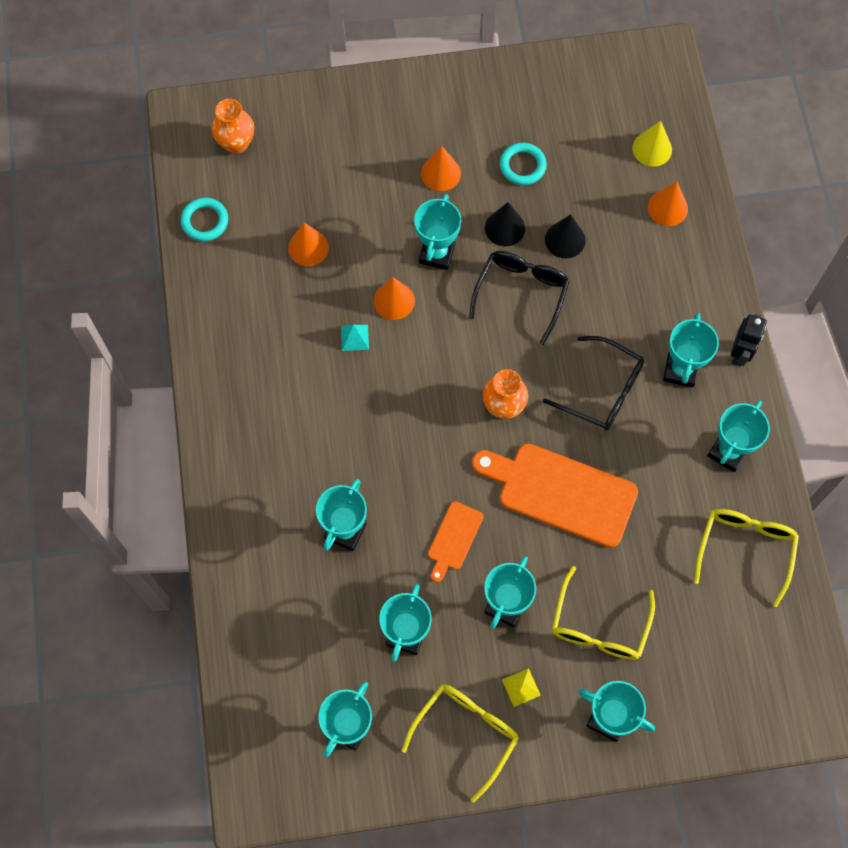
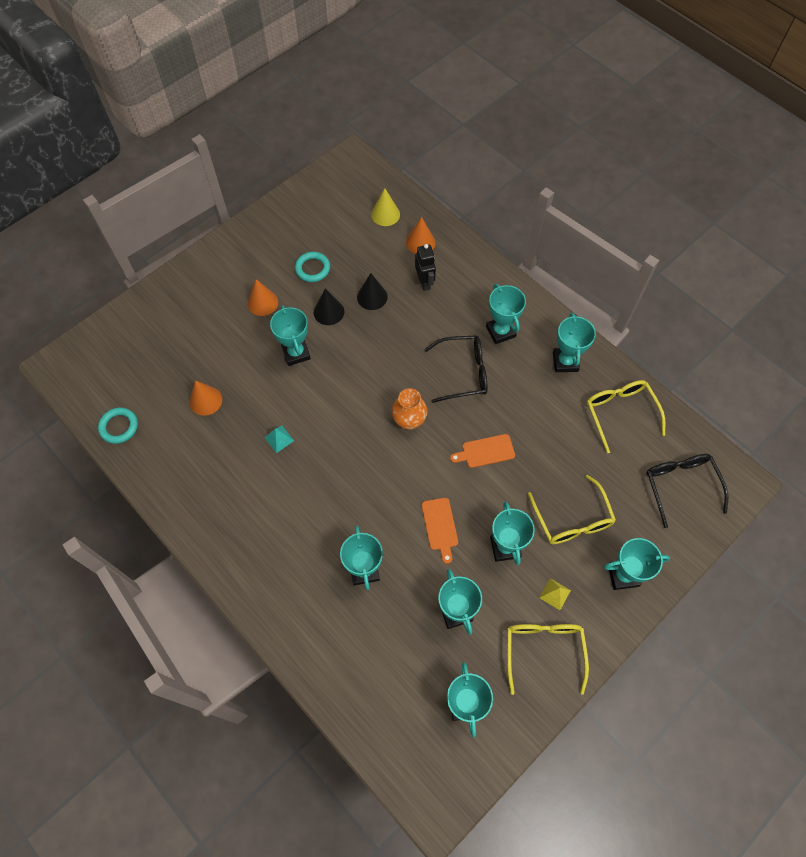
camera: 35 degrees left, 5 degrees down
(236, 143) = (107, 363): orange vase -> none
(394, 301) = (289, 399): orange cone -> none
(521, 293) = (368, 344): black glasses -> black glasses (680, 485)
(561, 492) = (485, 451): orange cutting board -> orange cutting board, size x0.50
(740, 353) = (527, 300): black robot -> black robot (424, 282)

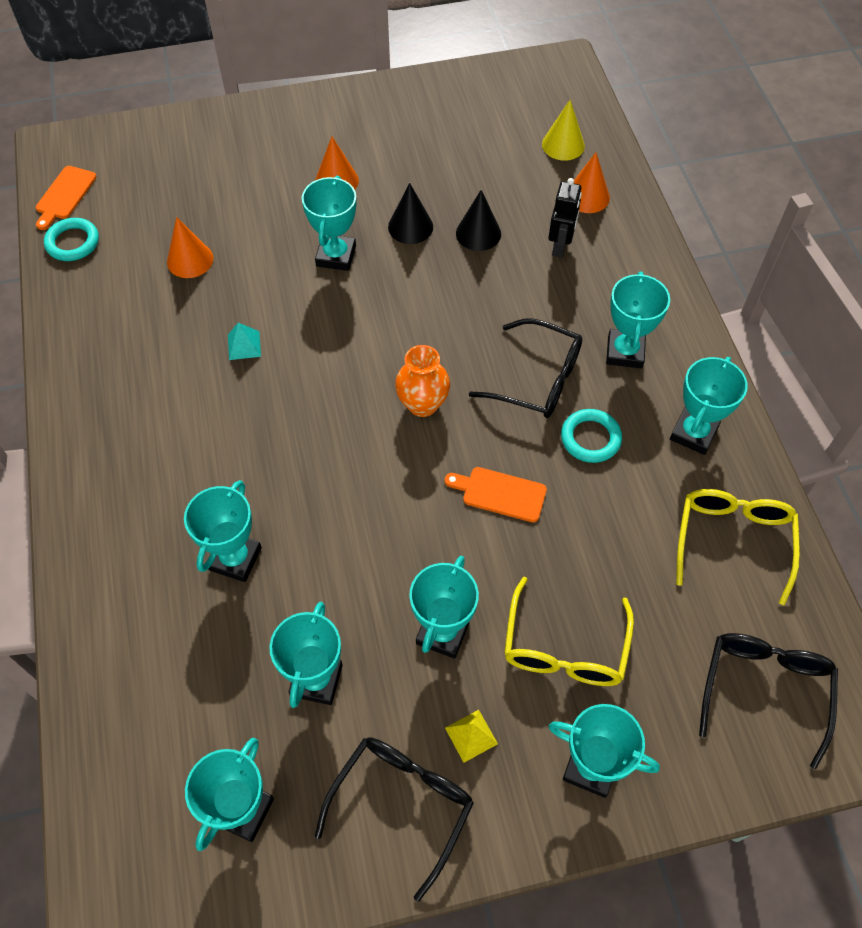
camera: 30 degrees right, 5 degrees down
(312, 269) = (425, 169): turquoise ring -> turquoise ring (590, 438)
(440, 526) = (372, 557): orange cutting board -> orange cutting board (64, 195)
(543, 650) = (402, 804): yellow glasses -> black glasses

